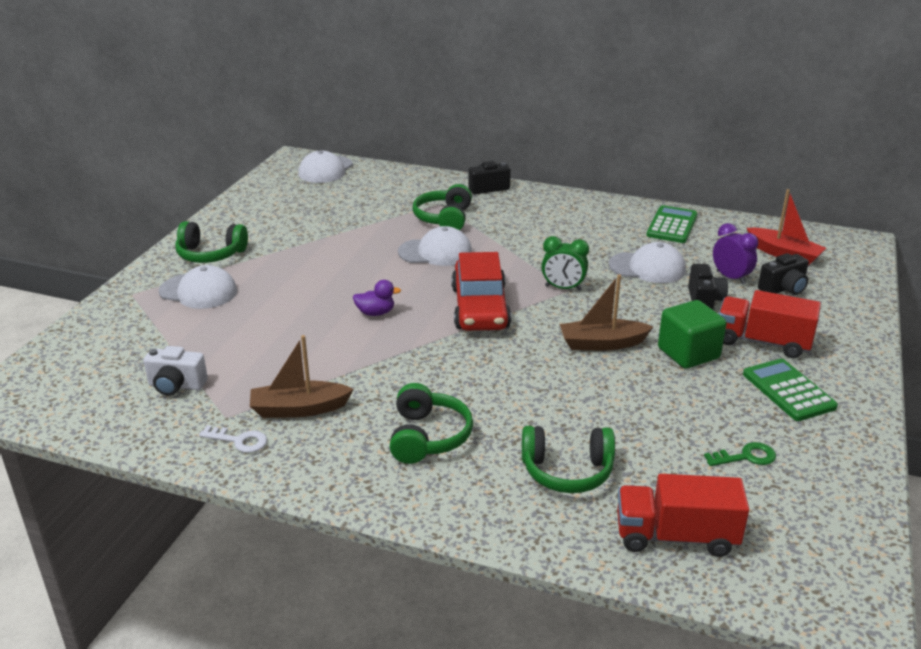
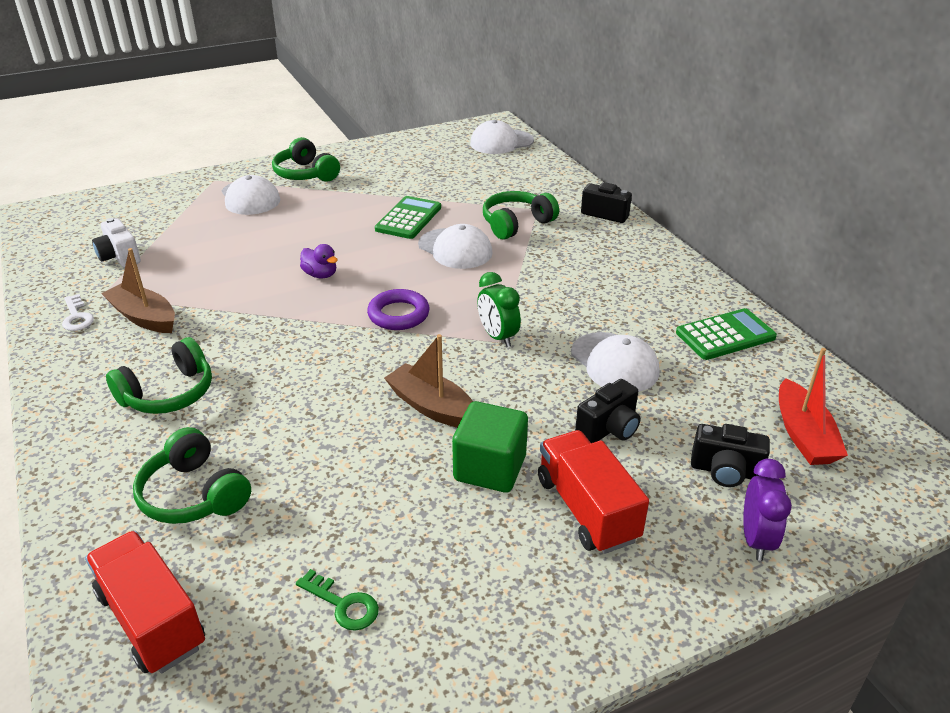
camera: 45 degrees right, 5 degrees up
(480, 308) = (398, 314): red car -> purple ring
(730, 278) = (685, 423): purple clock -> purple clock (756, 539)
(788, 390) = (513, 576): green calculator -> green calculator (408, 218)

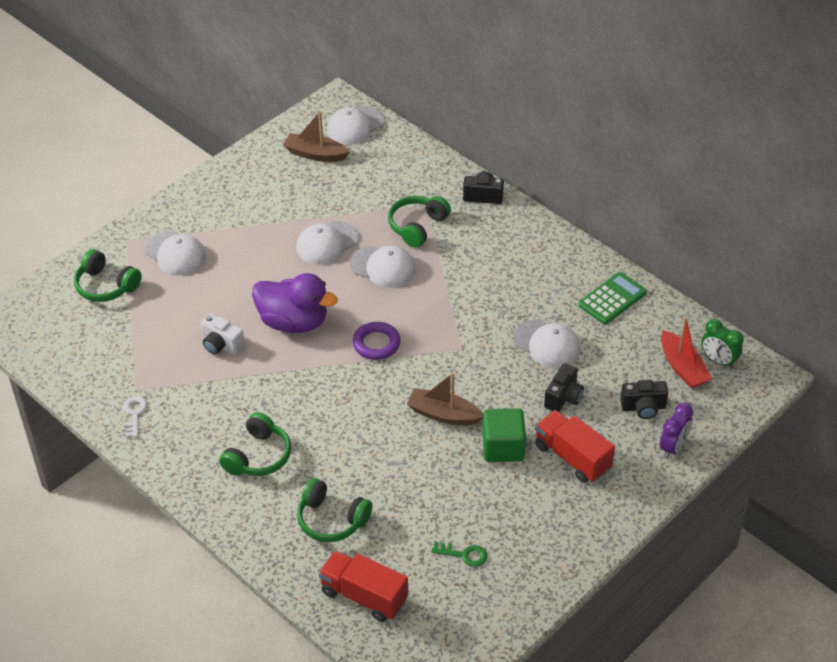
camera: 20 degrees left, 10 degrees up
(77, 317) = (134, 414): white key -> white key turned 135 degrees counterclockwise
(119, 257) = (117, 348): white camera -> white camera (221, 345)
(144, 317) = (187, 400): brown boat -> brown boat (316, 154)
(306, 174) = (204, 212): green headphones -> green headphones (106, 286)
(320, 275) = (293, 322): purple duck -> purple duck, size x2.23
(408, 218) = (327, 243): green calculator -> white cap
(497, 337) = (458, 344): green clock -> green clock (718, 361)
(756, 539) = (673, 447): purple clock -> purple clock turned 45 degrees clockwise

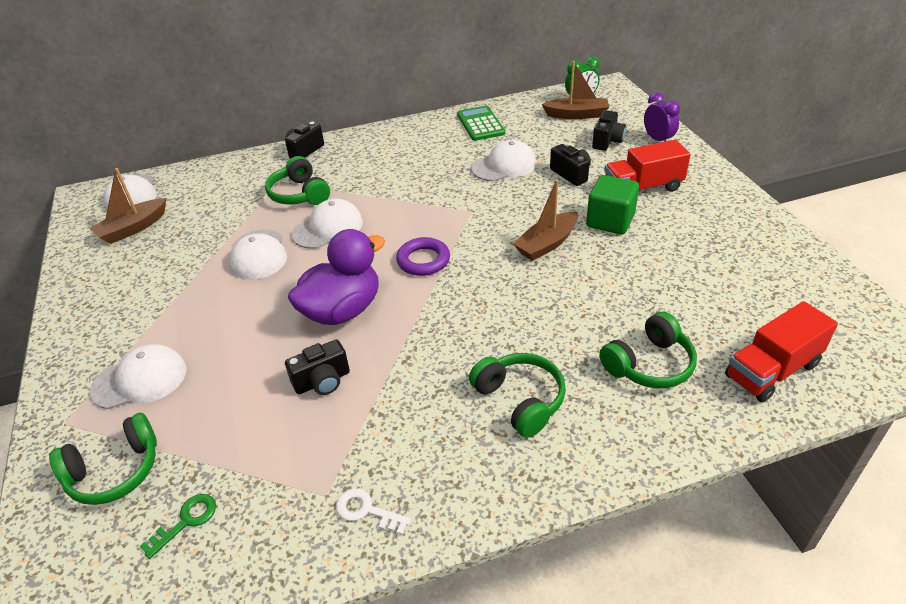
camera: 60 degrees left, 5 degrees down
(221, 345) = (322, 381): white camera -> black camera
(464, 555) = (736, 281): green key -> green key (186, 521)
(682, 367) = (576, 115): red boat -> brown boat

